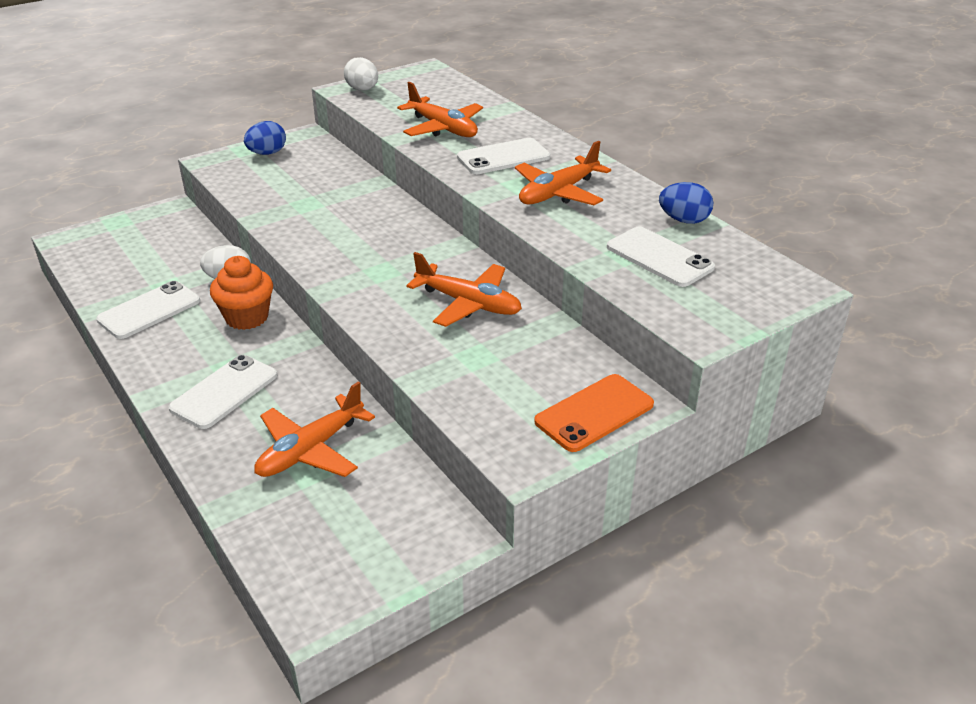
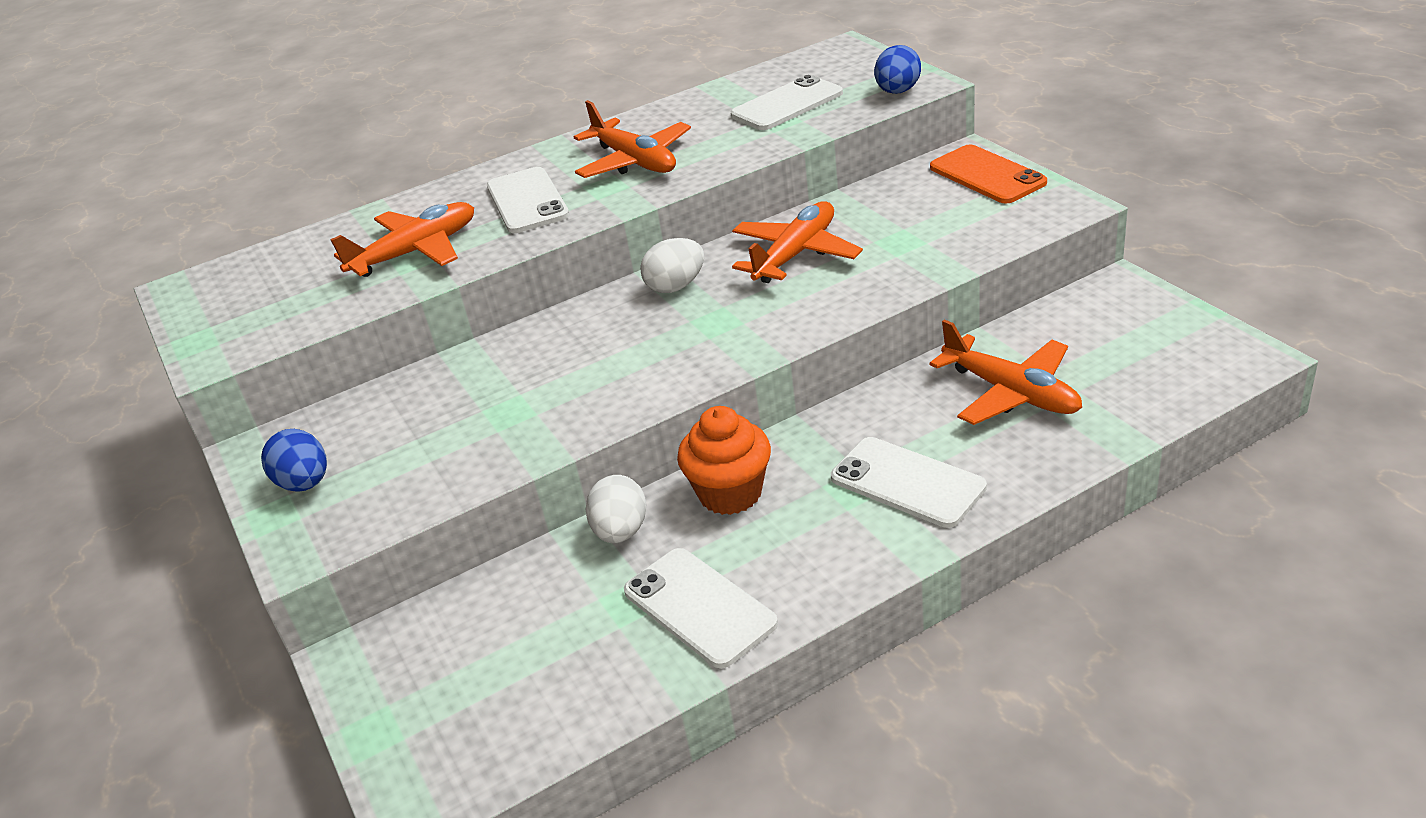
camera: 80 degrees left, 0 degrees up
(362, 89) = (226, 338): white egg -> white egg (676, 286)
(684, 220) = (712, 95): blue egg -> blue egg (897, 92)

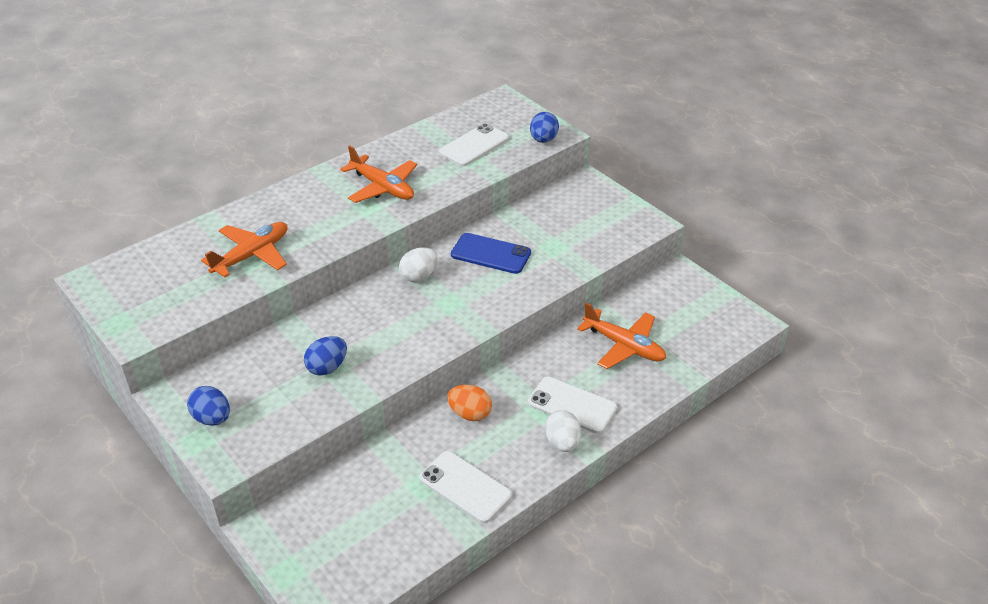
camera: 15 degrees left, 5 degrees up
(501, 412) = (327, 367): none -> blue egg
(527, 201) = (317, 217): white phone -> none
(621, 531) = (408, 440): white egg -> white egg (562, 443)
(730, 493) = (470, 414): orange cupcake -> orange egg
(796, 254) = (491, 254): orange plane -> blue phone
(987, 175) = (600, 198): orange phone -> none

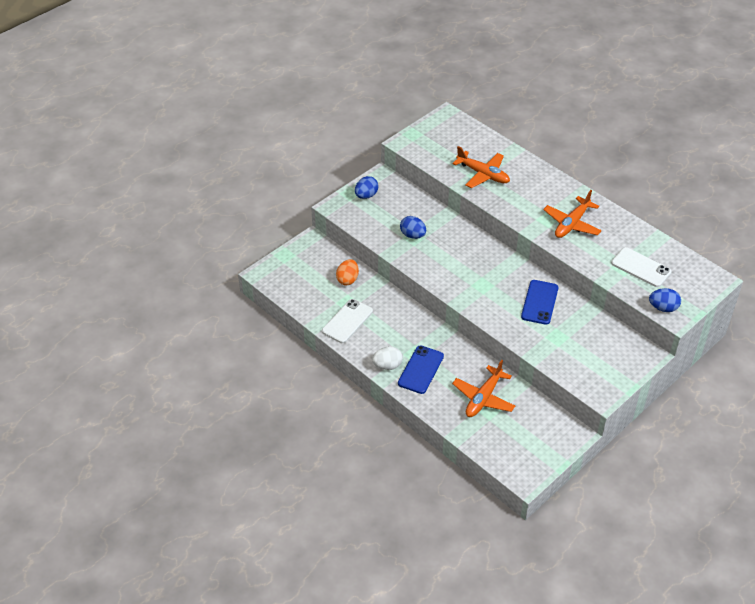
camera: 85 degrees right, 5 degrees up
(419, 276) = (506, 267): white egg -> none
(470, 414) = (406, 319): orange egg -> orange egg (347, 279)
(572, 405) = (420, 370): white phone -> blue phone

